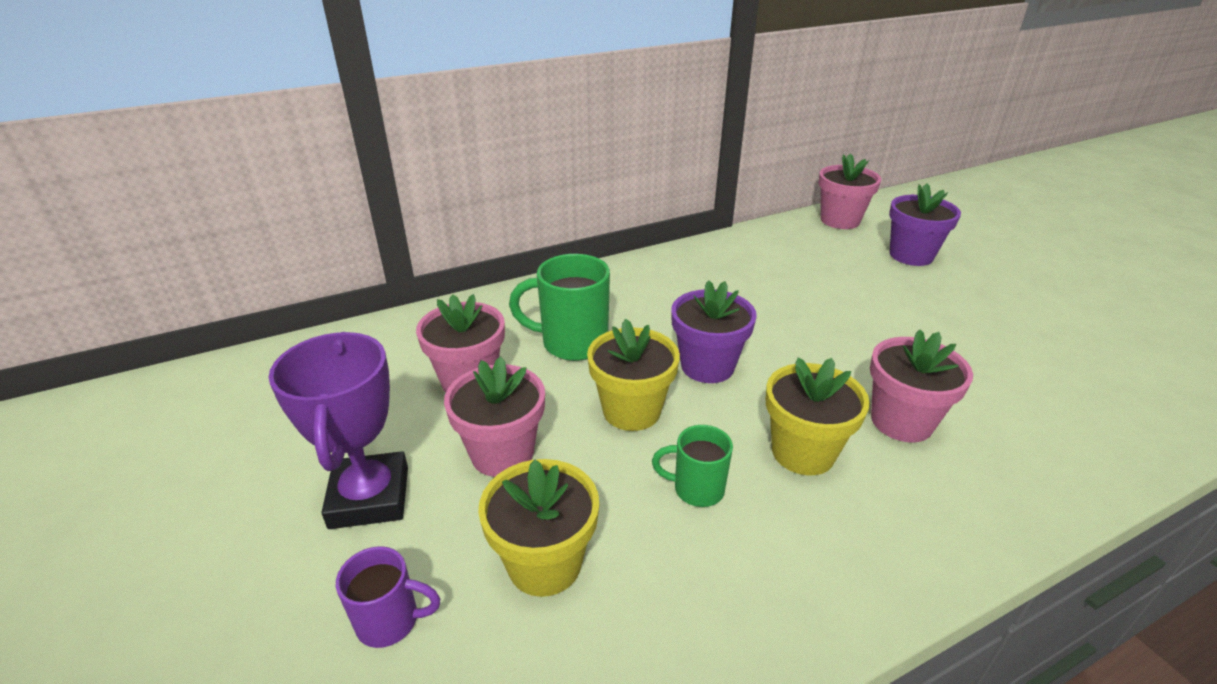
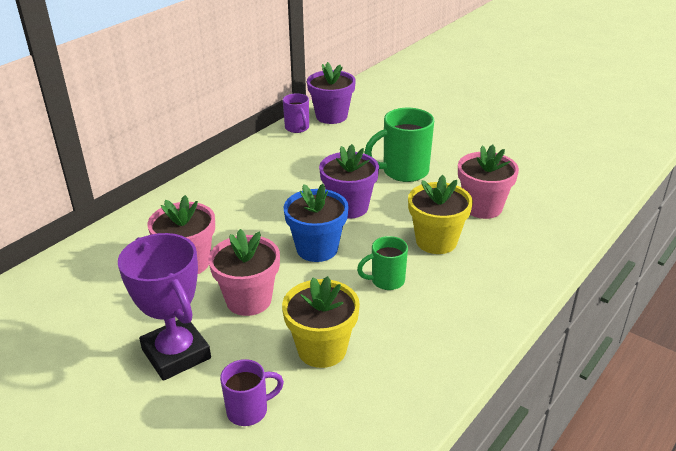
camera: 25 degrees left, 0 degrees up
(572, 343) = (245, 217): green mug -> green mug (403, 172)
(631, 411) = (317, 249): yellow flower pot -> blue flower pot
(703, 251) = (297, 128): none -> purple mug
(840, 220) = (380, 84): pink flower pot -> none
(911, 255) = (439, 99): purple flower pot -> purple flower pot (331, 116)

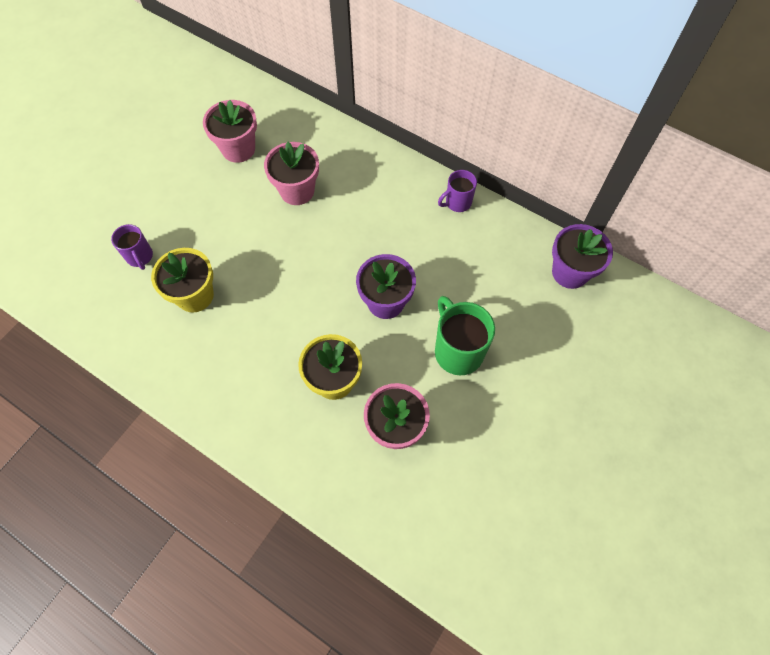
camera: 85 degrees right, 30 degrees up
(176, 354) = (195, 204): purple trophy -> none
(249, 300) = (251, 239): pink flower pot -> pink flower pot (238, 149)
(297, 128) = (535, 241): purple mug -> purple mug (457, 202)
(317, 249) = (319, 281): blue flower pot -> none
(386, 281) = (275, 338): green mug -> none

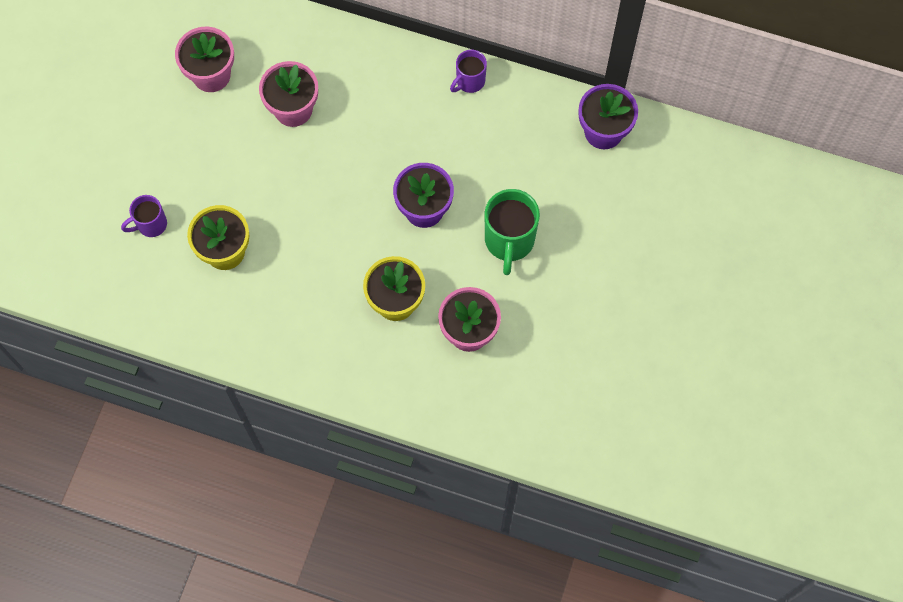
camera: 15 degrees left, 5 degrees up
(140, 257) = (151, 224): purple mug -> purple mug turned 105 degrees clockwise
(457, 350) = (509, 241): green mug -> green mug turned 135 degrees counterclockwise

